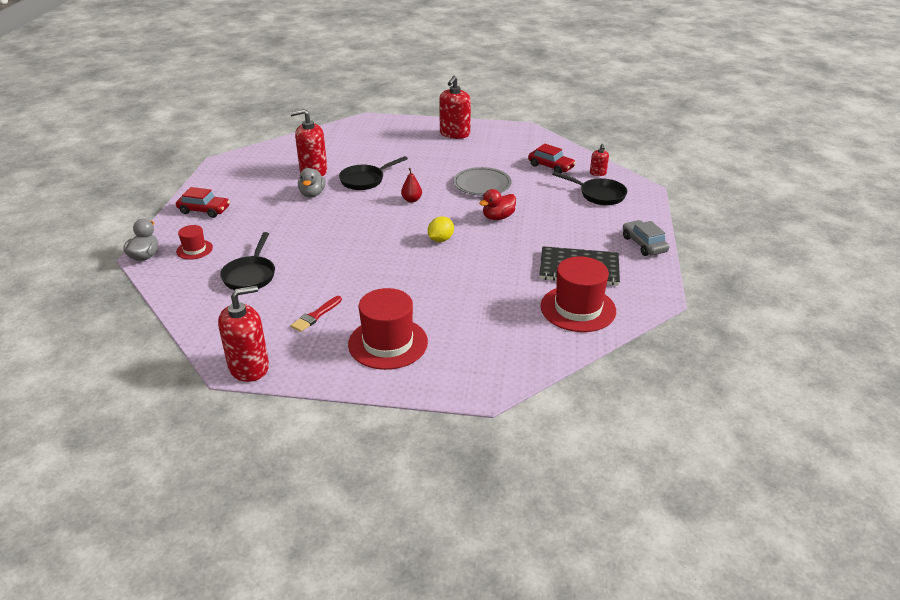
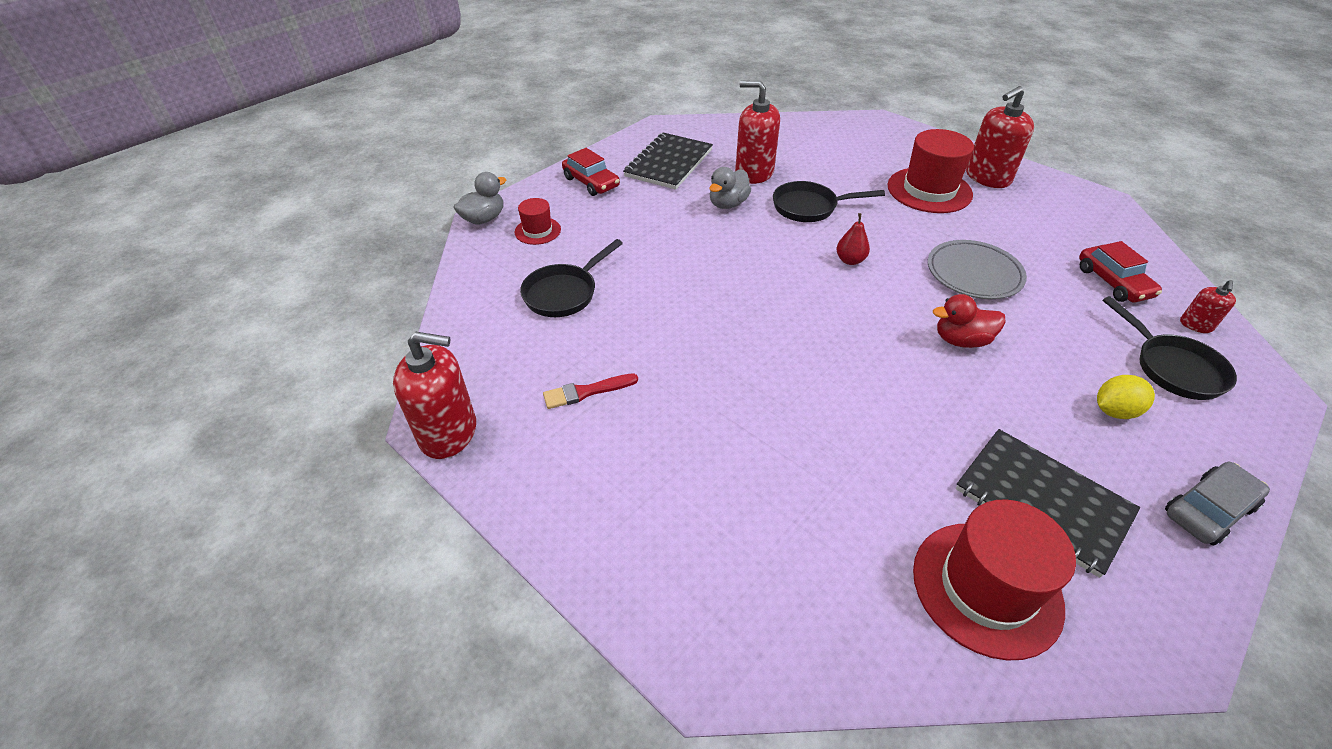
camera: 35 degrees right, 10 degrees up
(249, 183) = (669, 163): none -> black notebook
(388, 343) = (639, 489): red hat -> red hat (929, 190)
(440, 239) = (844, 343): yellow lemon -> yellow lemon (1114, 411)
(644, 244) = (1208, 510): grey car -> grey car turned 45 degrees clockwise

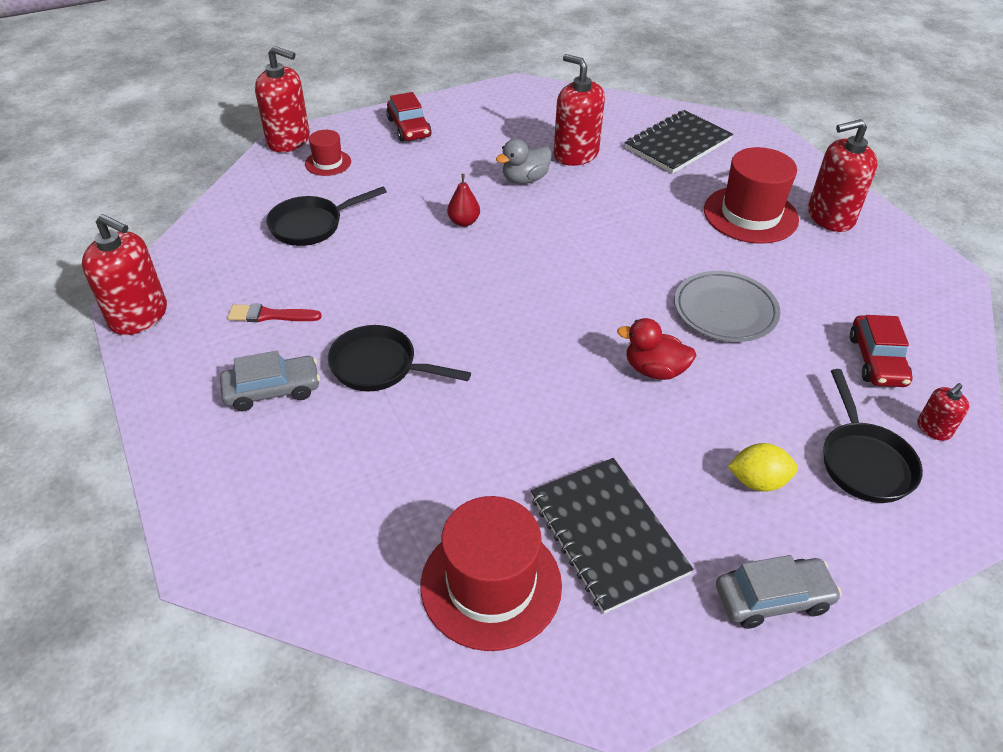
camera: 20 degrees right, 0 degrees up
(484, 219) = (288, 140): grey duck -> red soap dispenser
(643, 466) = (272, 390): none -> grey car
(669, 163) = (497, 125): black notebook -> black notebook (677, 144)
(809, 207) = (605, 202): black pan -> black pan (380, 366)
(850, 260) = (604, 264): red pear -> red pear (464, 222)

